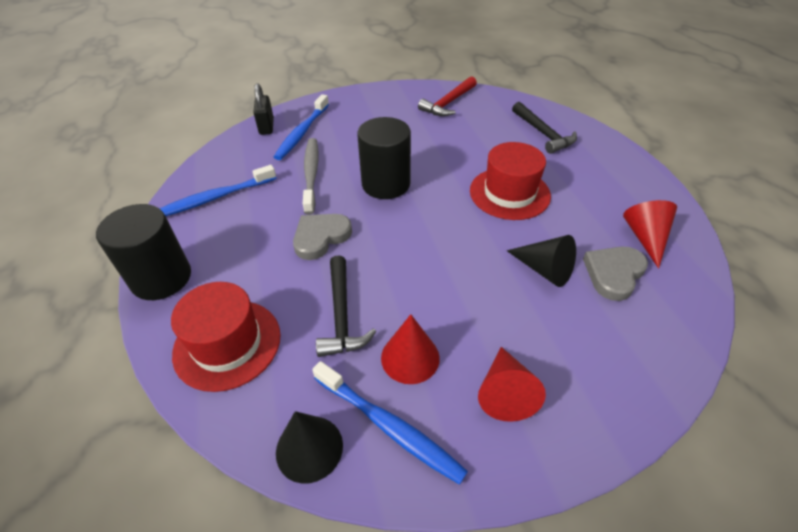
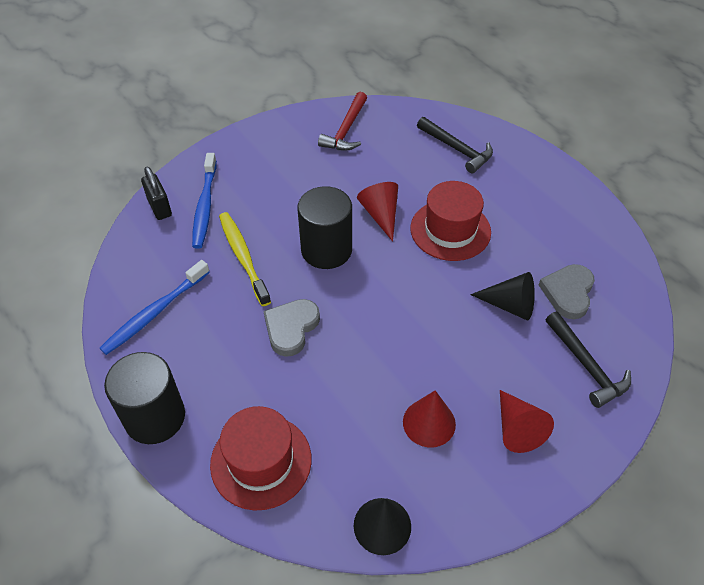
camera: 20 degrees left, 5 degrees up
(311, 174) = (243, 257): grey toothbrush -> yellow toothbrush
(341, 314) = (351, 401): black hammer -> black hammer (586, 365)
(388, 425) = (437, 486): blue toothbrush -> none
(645, 238) = (584, 248): red cone -> red cone (380, 214)

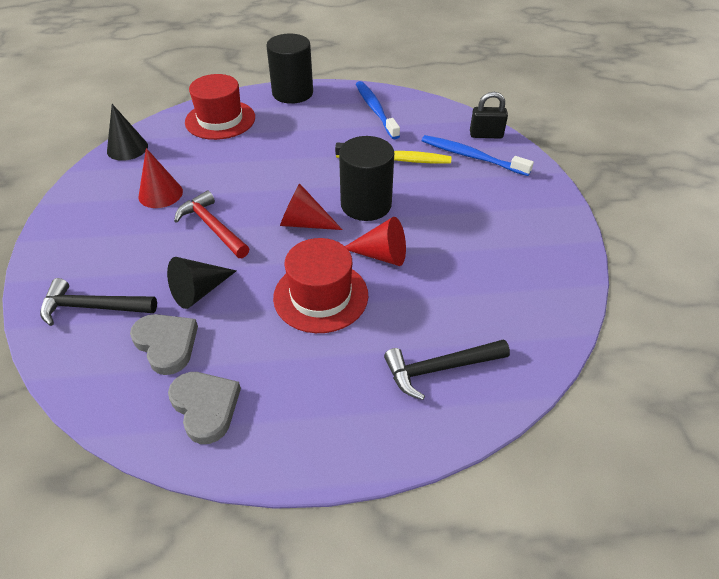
camera: 120 degrees right, 5 degrees down
(291, 328) = (304, 161): grey heart -> grey heart (205, 407)
(346, 130) = (533, 283): red hammer -> red hammer (212, 227)
(517, 428) = (103, 234): red cone -> red cone (304, 223)

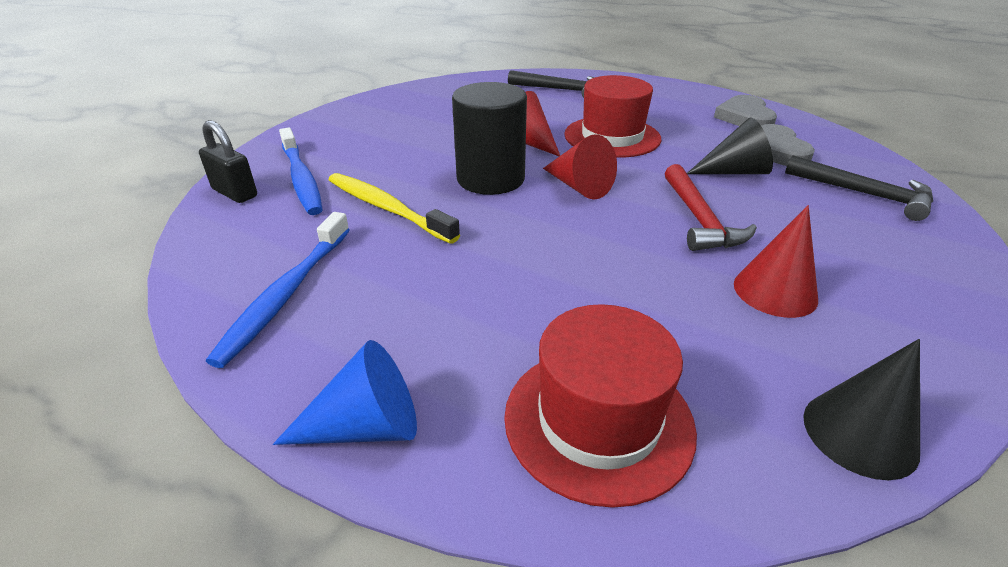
camera: 145 degrees left, 10 degrees down
(292, 93) = (366, 426): black cylinder -> blue cone

